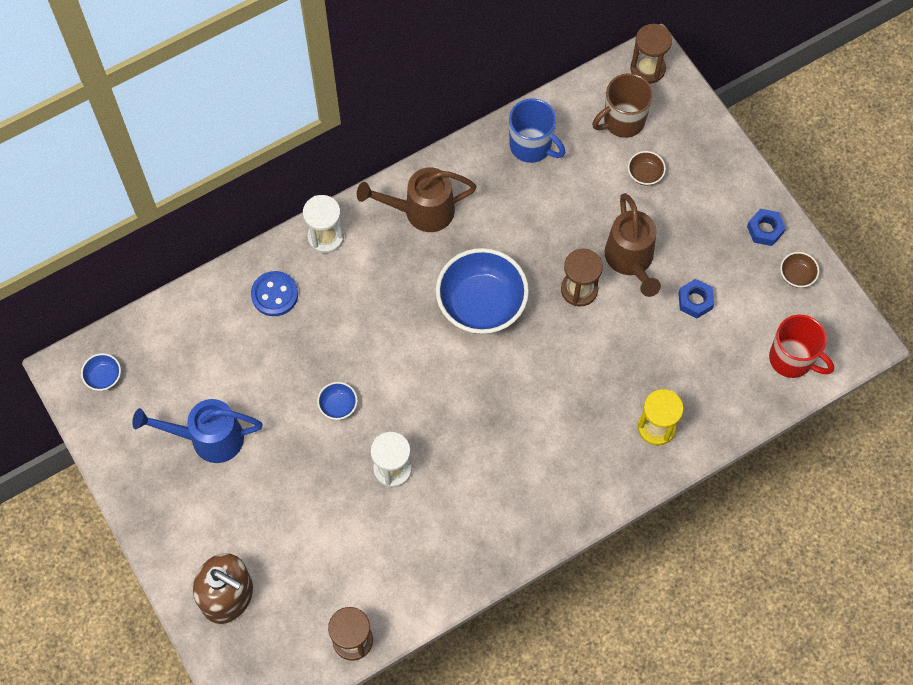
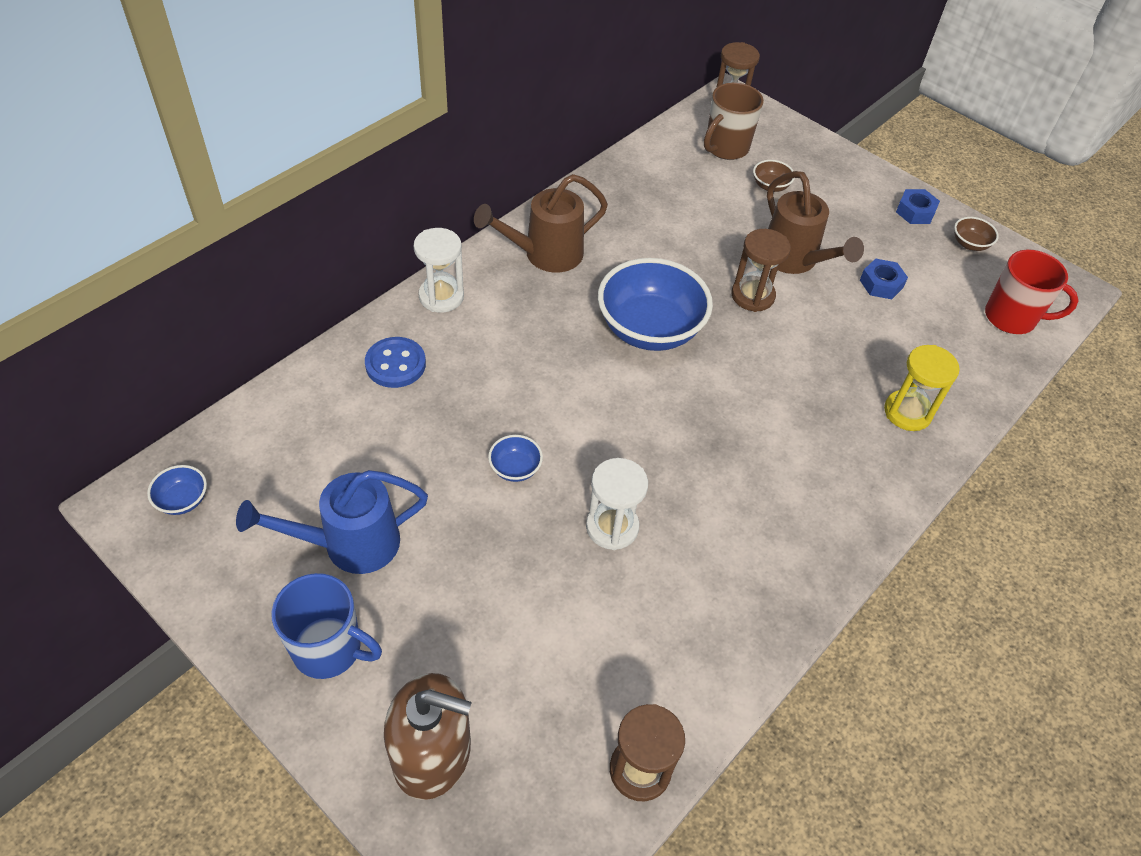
camera: 20 degrees left, 15 degrees down
(531, 146) = (642, 181): blue mug -> blue mug (329, 649)

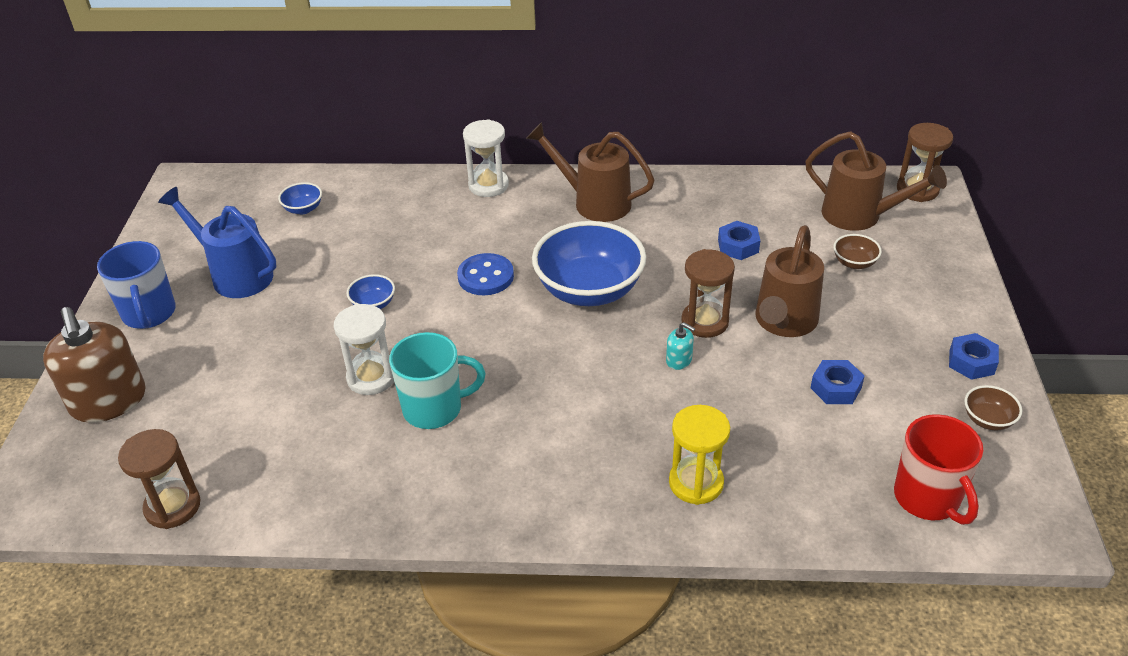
camera: 55 degrees right, 10 degrees down
(183, 500) = (204, 197): blue bowl -> blue bowl (303, 209)
(395, 364) = (403, 204): blue button -> blue button (485, 276)
(689, 222) = (738, 246): none -> blue nut
(692, 508) = (434, 409): none -> turquoise mug
(725, 148) = (859, 216): brown mug -> brown watering can
(779, 336) = (679, 360): none -> turquoise soap dispenser

